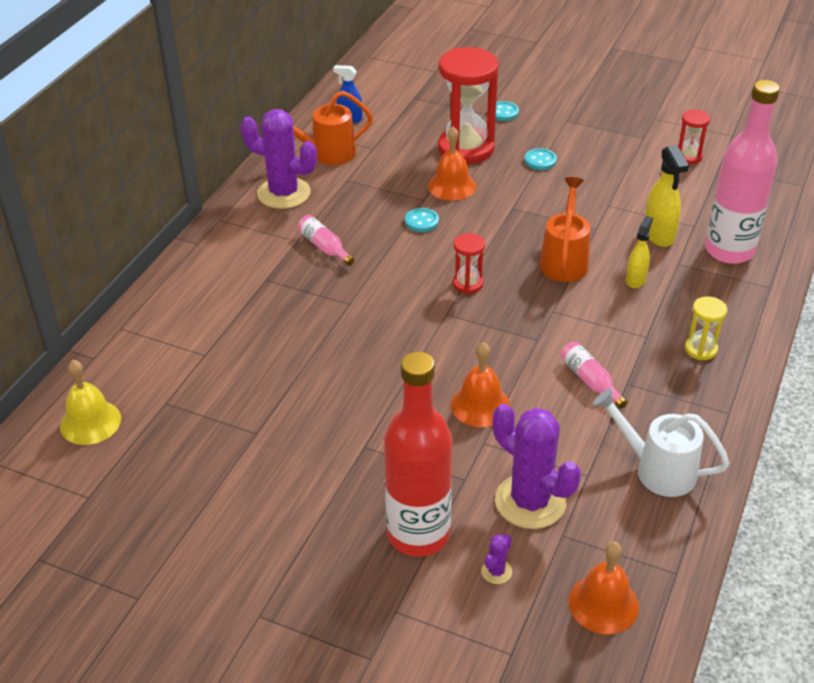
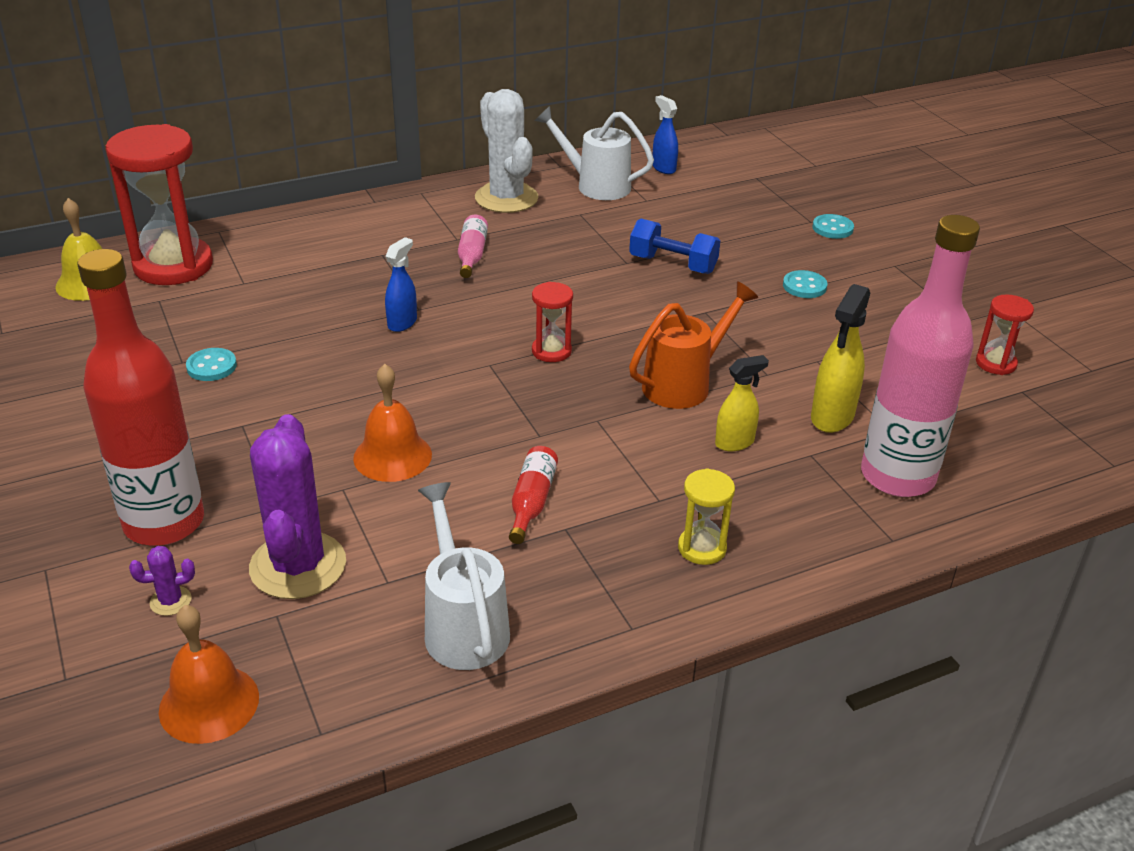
camera: 40 degrees right, 5 degrees down
(284, 193) = (506, 198): purple cactus -> white cactus
(326, 153) = (596, 185): orange watering can -> white watering can
(354, 319) = (402, 323): none -> blue spray bottle
(421, 221) = (594, 279): turquoise button -> turquoise button (211, 366)
(452, 186) = (673, 264): orange bell -> blue dumbbell
(466, 148) = (740, 241): red hourglass -> red hourglass (173, 266)
(590, 380) = (532, 502): pink bottle -> red bottle

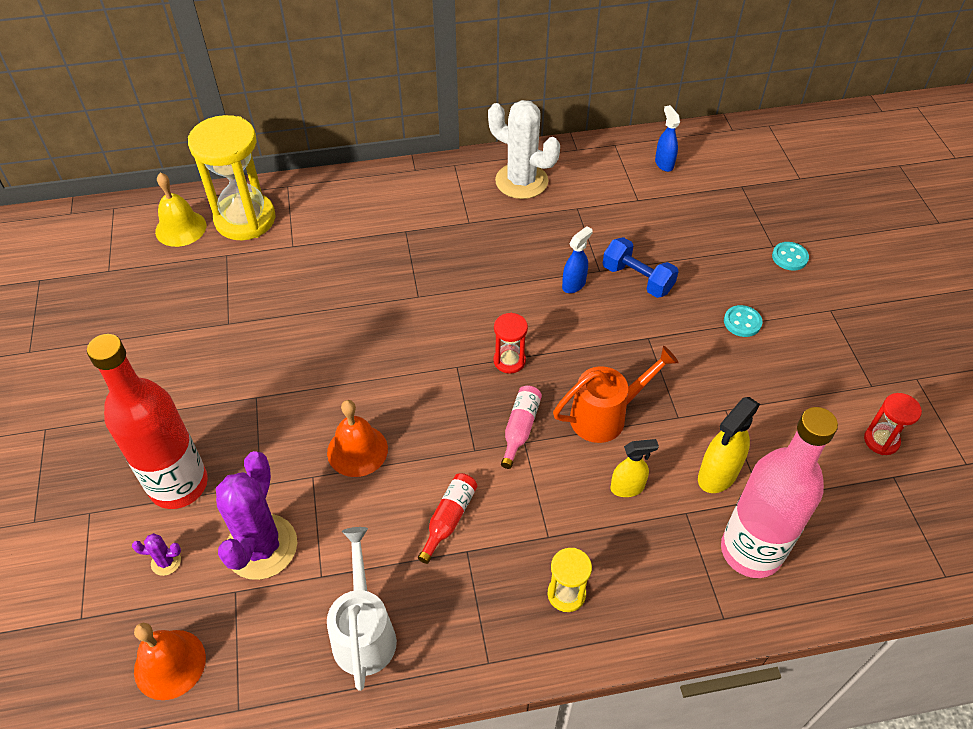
camera: 15 degrees right, 15 degrees up
(173, 266) = (245, 219): red hourglass -> yellow hourglass
(211, 366) = (248, 332): turquoise button -> none
(402, 323) = (401, 309): blue spray bottle -> blue spray bottle (574, 284)
(472, 255) = (476, 242): pink bottle -> pink bottle (520, 428)
(506, 198) = (521, 181): white cactus -> white cactus turned 45 degrees counterclockwise
(596, 185) = (600, 176): white watering can -> none

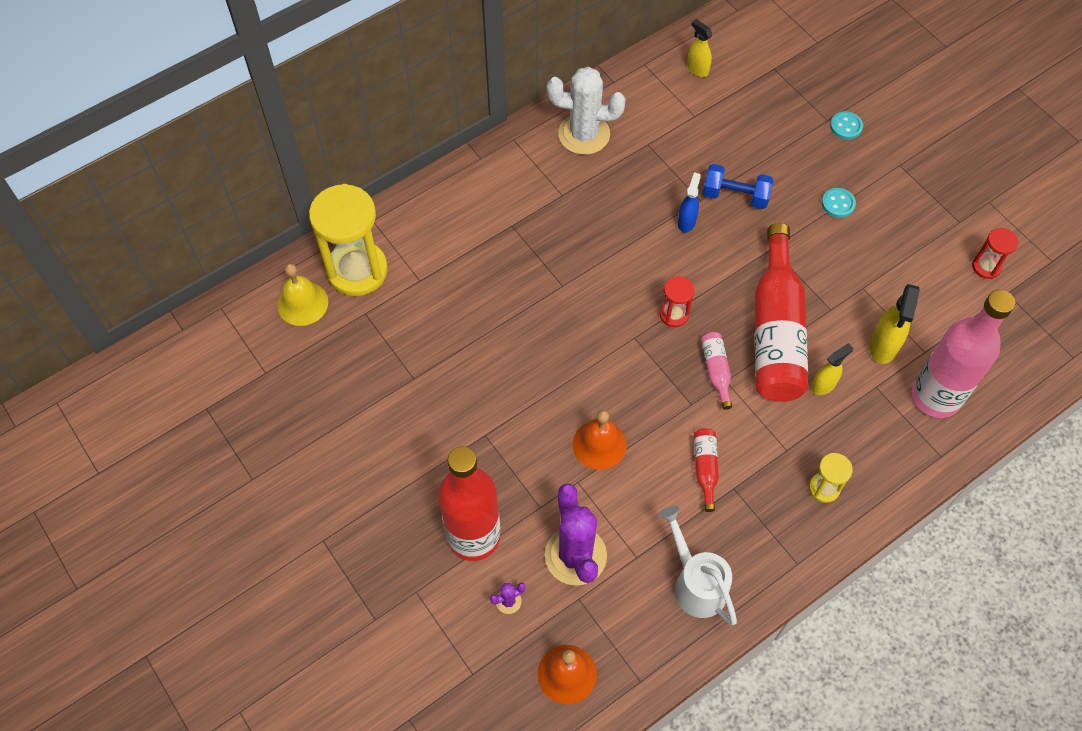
camera: 25 degrees left, 10 degrees up
(606, 416) = (776, 331): orange watering can -> red bottle
(664, 163) = (697, 69): blue spray bottle -> yellow spray bottle

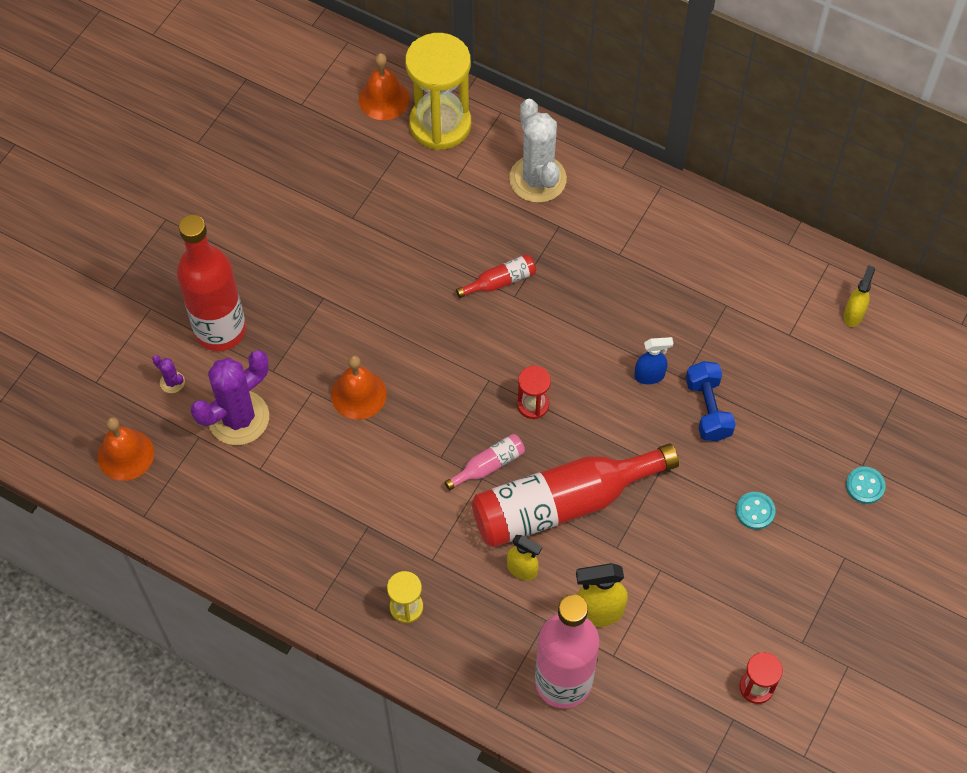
camera: 65 degrees right, 0 degrees up
(302, 303) = (384, 99): yellow bell -> orange bell
(584, 134) = (704, 244): white cactus -> white cactus (537, 179)
(695, 583) = (256, 527): white watering can -> none
(705, 468) = (376, 494): red bottle -> red bottle (500, 281)

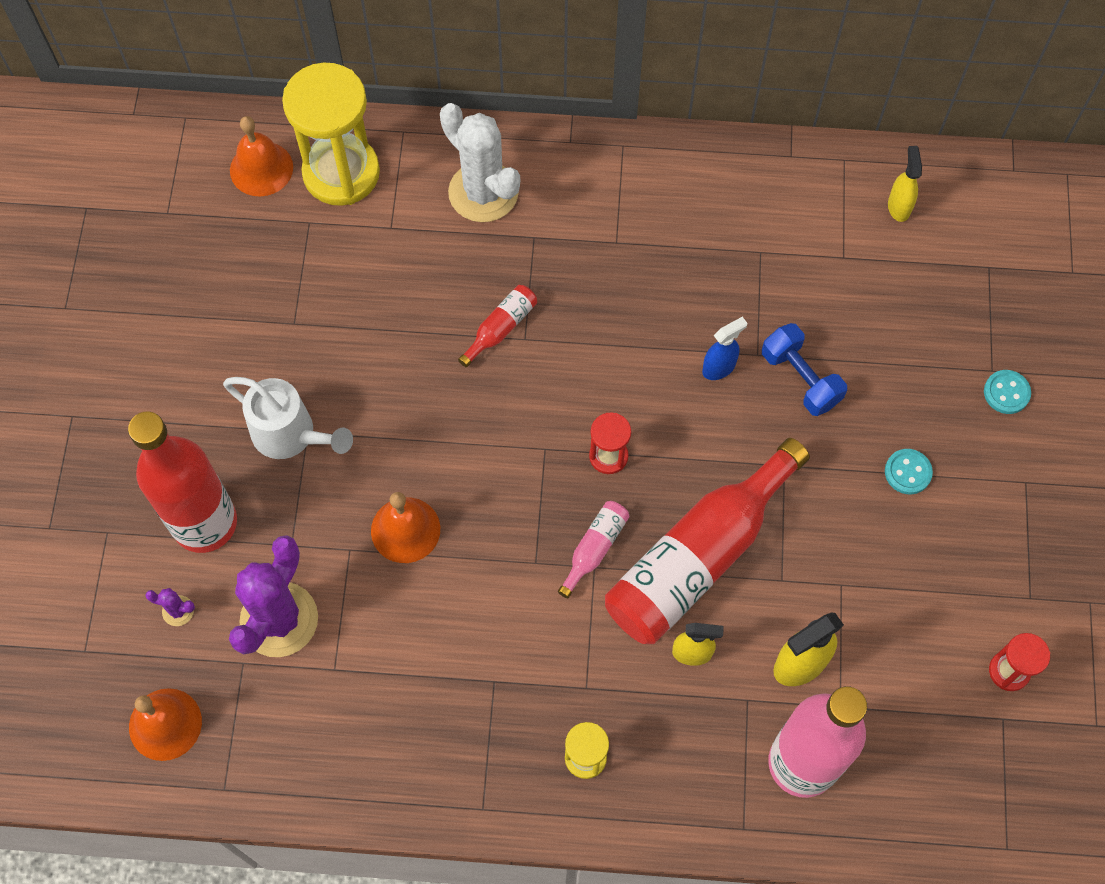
camera: 25 degrees left, 5 degrees up
(310, 295) = (291, 435): none -> white watering can

